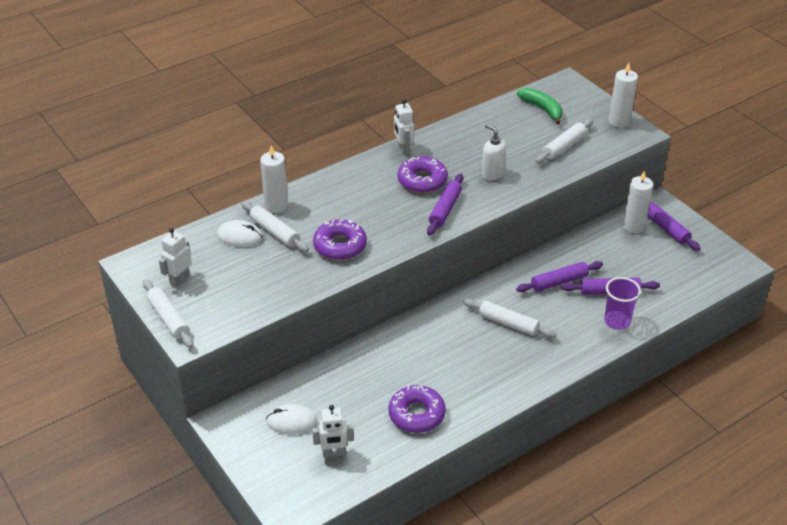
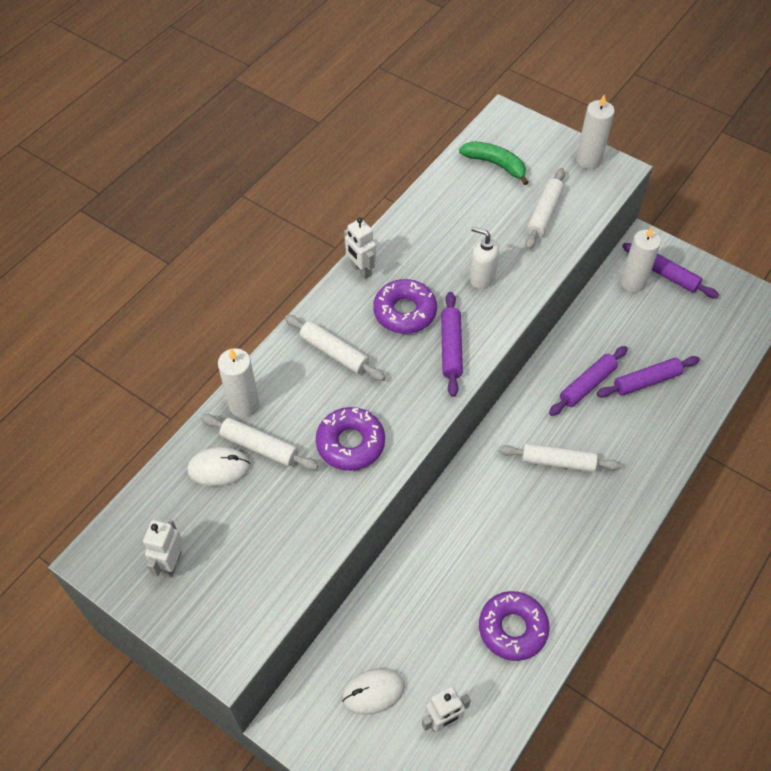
camera: 20 degrees left, 15 degrees up
(168, 318) = (184, 632): white rolling pin -> white rolling pin (334, 352)
(617, 321) = (672, 421): purple cup -> none

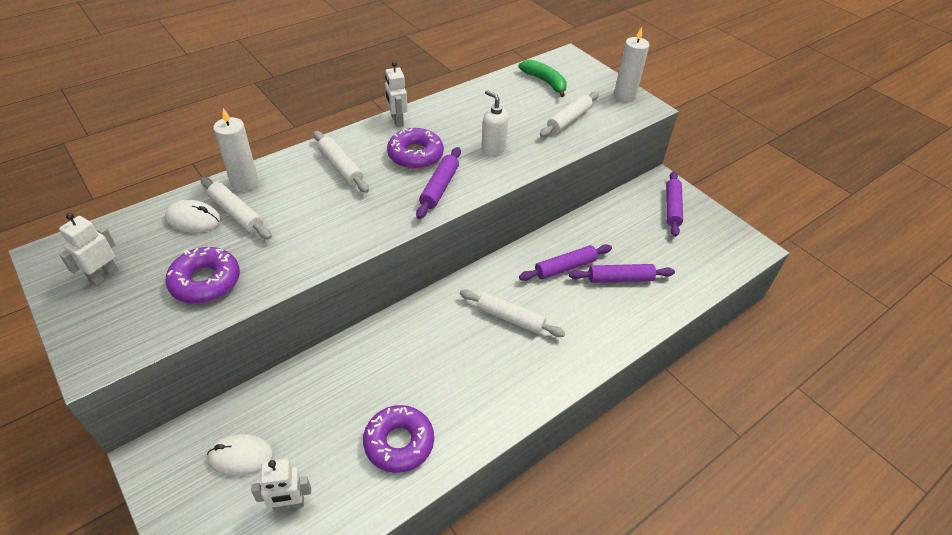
camera: 15 degrees right, 10 degrees down
(350, 443) = (312, 231): purple donut -> purple donut (205, 281)
(633, 282) = (639, 205): white candle -> none
(667, 275) = (672, 208): purple rolling pin -> purple rolling pin turned 45 degrees clockwise

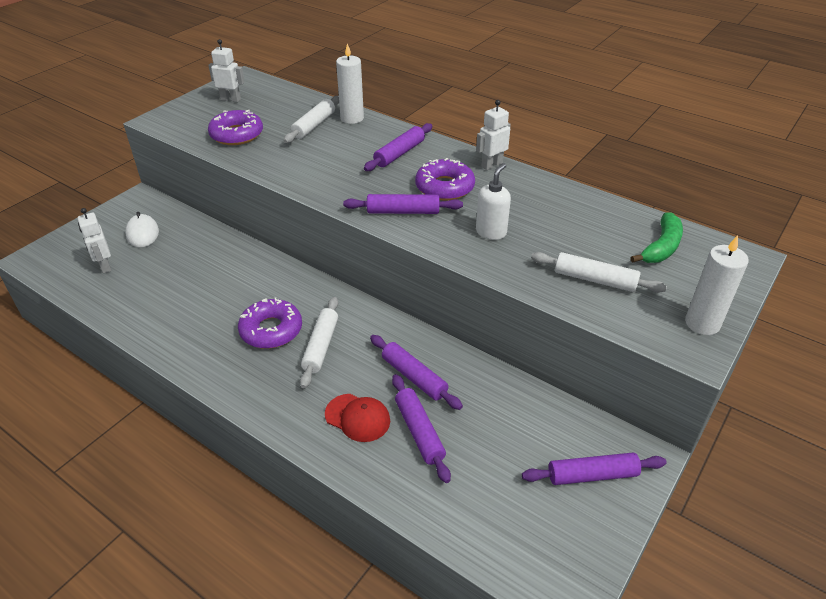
camera: 75 degrees right, 5 degrees down
(193, 219) = (299, 111): white mouse -> none
(340, 167) = (399, 153): white rolling pin -> purple rolling pin
(399, 443) = (162, 306): purple donut -> purple donut (271, 330)
(598, 311) = (357, 418): none -> red cap

